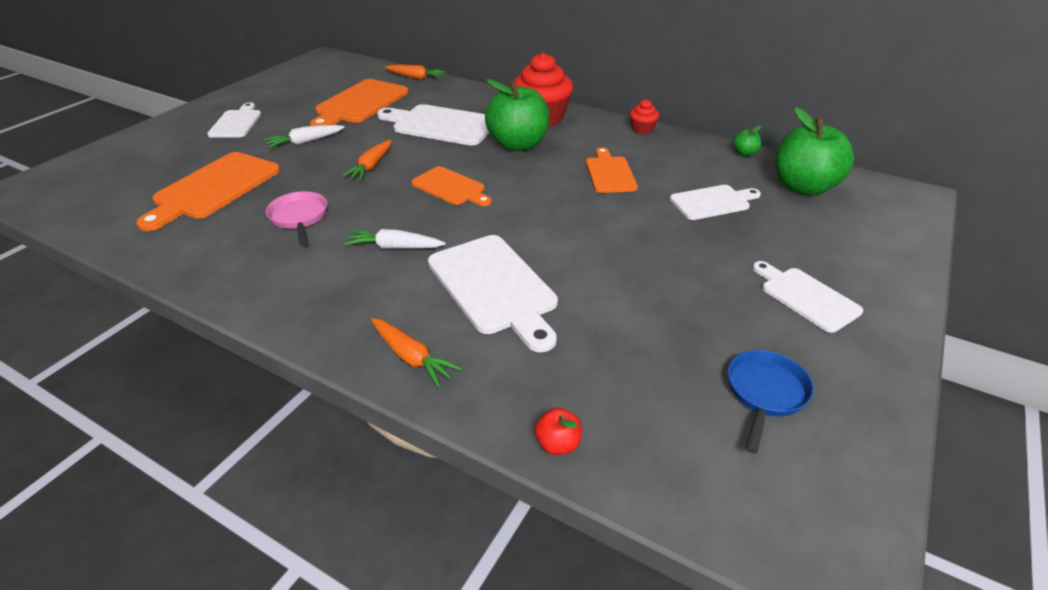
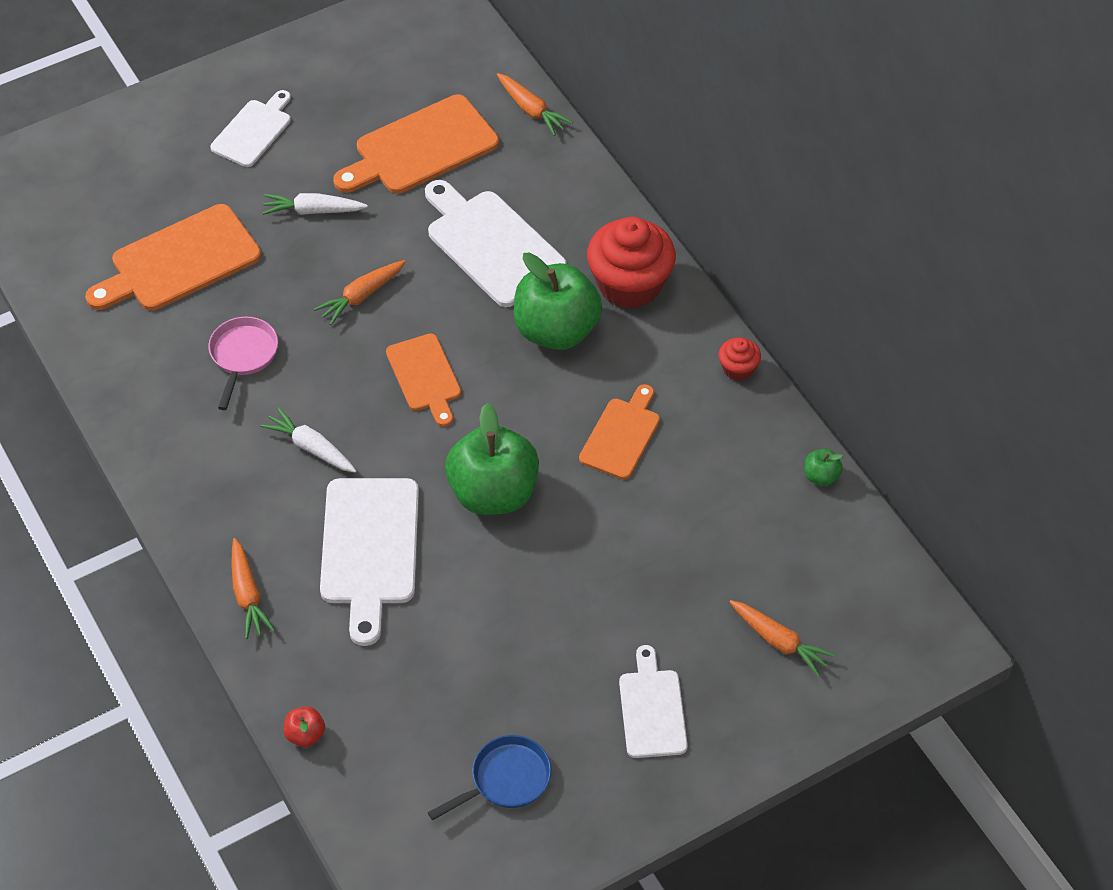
camera: 30 degrees right, 15 degrees up
(713, 202) = (694, 539): white cutting board -> none
(803, 187) = (826, 567): green apple -> green apple (493, 493)
(829, 229) = (779, 642): none -> orange carrot

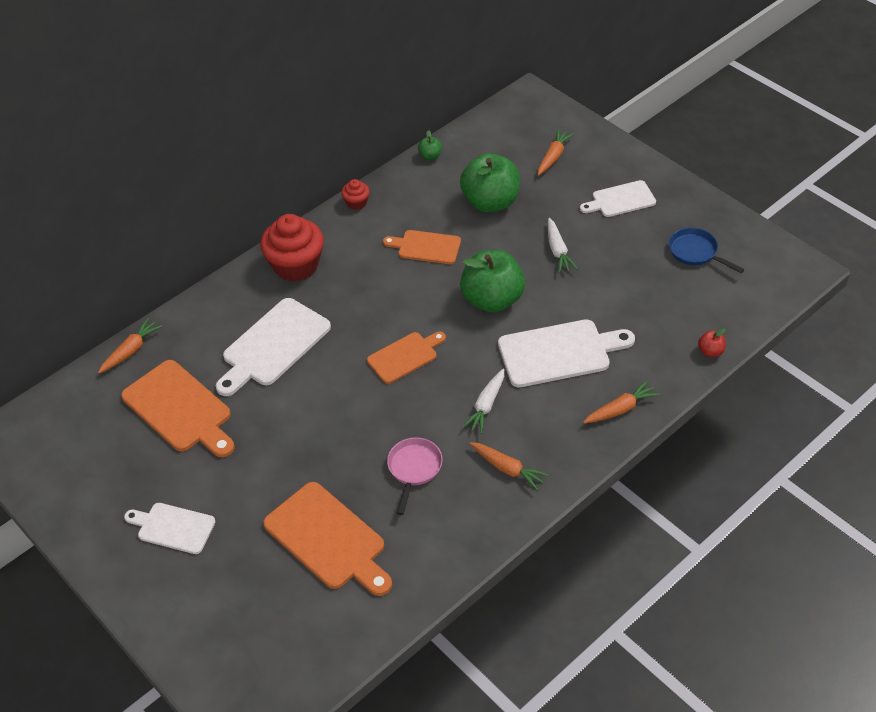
camera: 100 degrees left, 5 degrees down
(243, 356) = (414, 469): pink pan -> pink pan turned 105 degrees clockwise
(313, 211) = (257, 462): white carrot -> white carrot (558, 251)
(361, 296) = (339, 410): orange carrot -> orange carrot (508, 469)
(556, 330) = (346, 295): green apple -> green apple (490, 202)

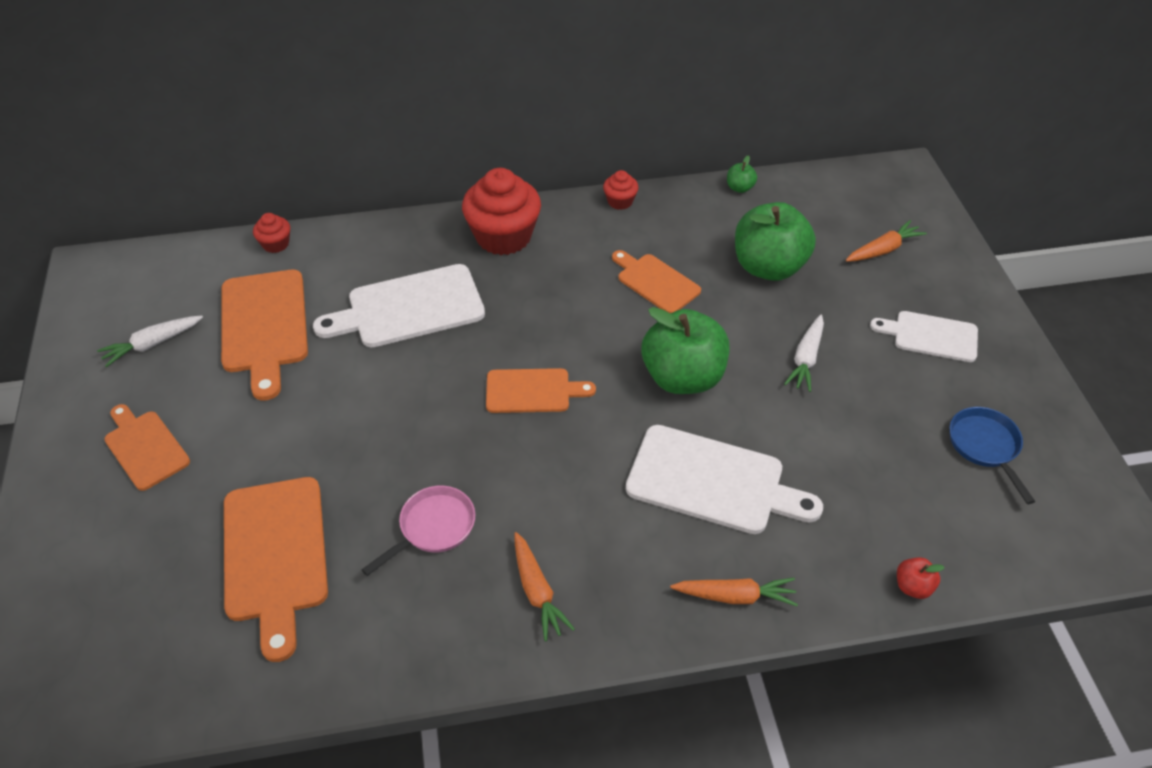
camera: 30 degrees right, 0 degrees up
(131, 350) = (276, 244): orange carrot -> red cupcake
(173, 527) = (145, 447): white cutting board -> orange cutting board
(486, 406) = (575, 498): white carrot -> white carrot (152, 344)

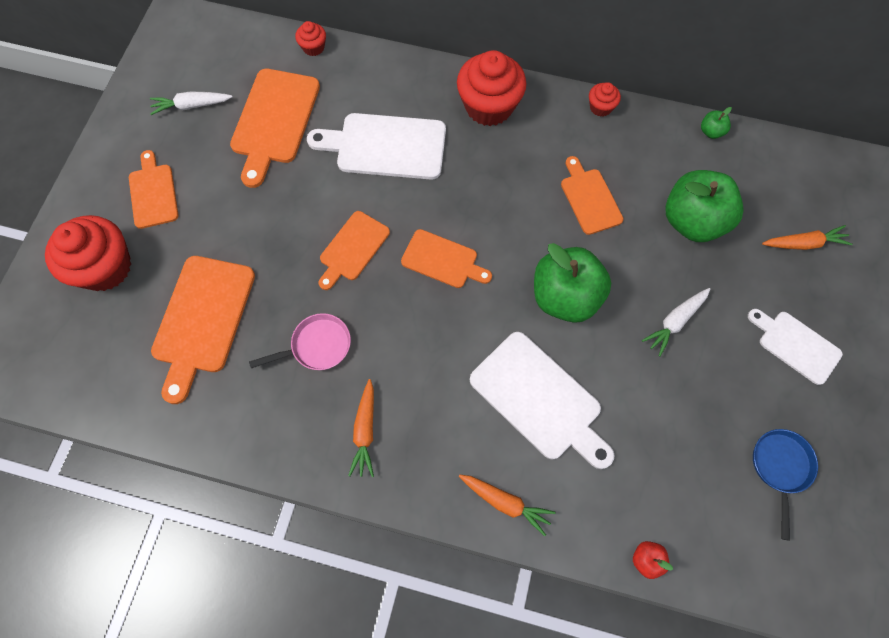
camera: 25 degrees right, 20 degrees up
(117, 548) = (105, 267): none -> red cupcake
(423, 416) = (352, 248): none -> orange cutting board

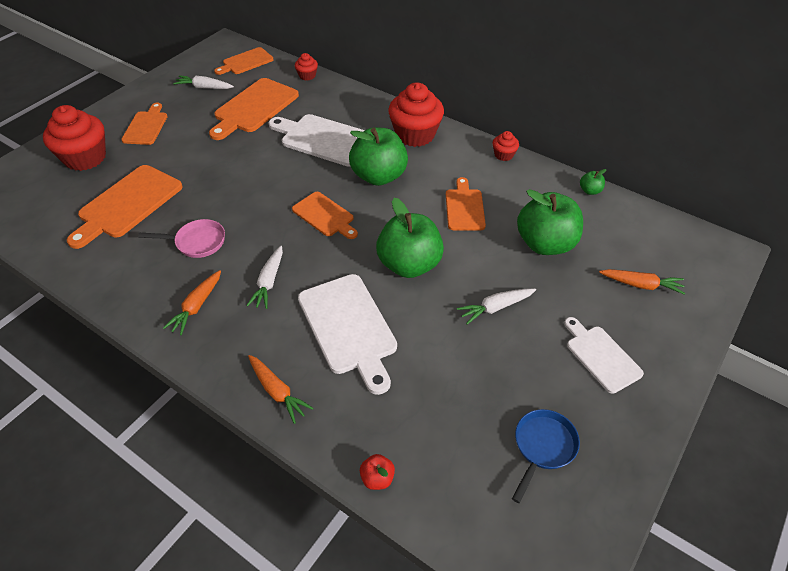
camera: 20 degrees right, 20 degrees down
(352, 248) = (262, 191): orange cutting board -> orange cutting board (246, 62)
(427, 372) = (269, 282): none -> white carrot
(476, 183) = (379, 176): none -> green apple

